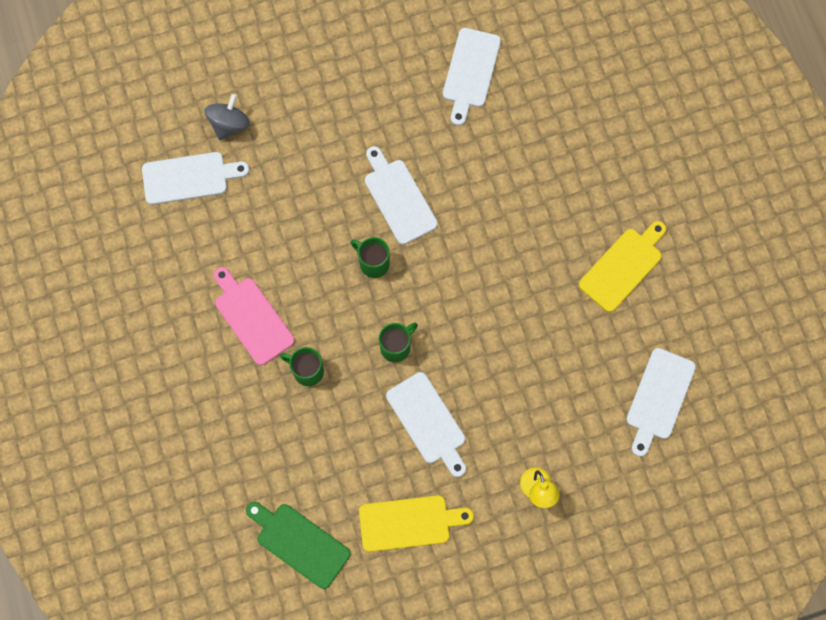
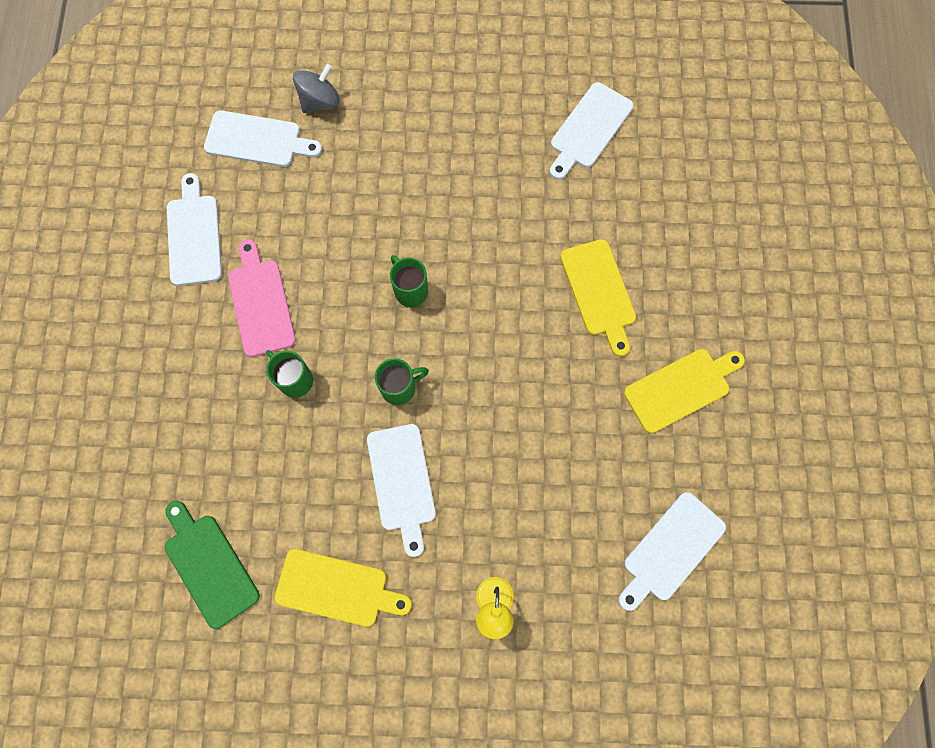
camera: 20 degrees right, 0 degrees up
(398, 198) = (463, 232): white cutting board -> white cutting board (194, 235)
(529, 210) = (599, 292): none -> yellow cutting board

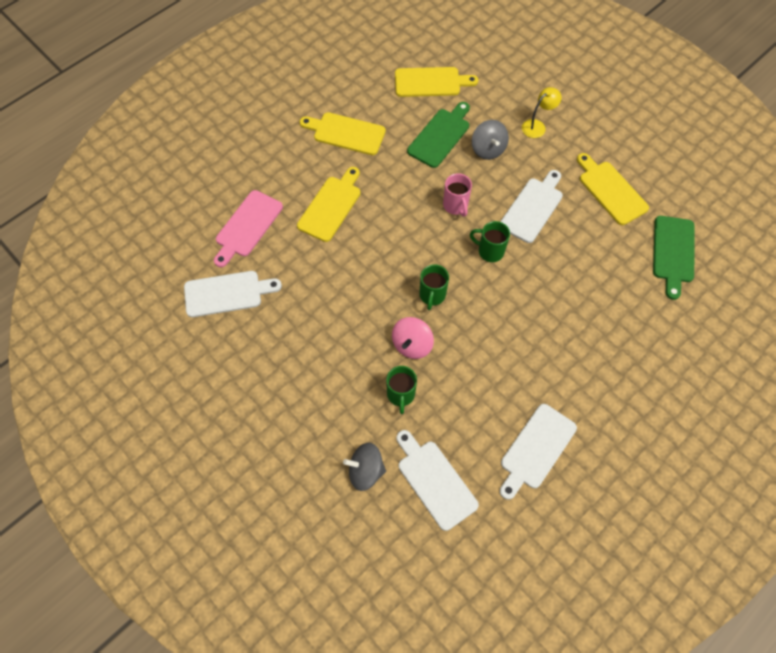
camera: 135 degrees left, 10 degrees down
(260, 303) = (529, 366): pink cutting board -> pink cutting board (247, 226)
(294, 379) = (546, 304): green mug -> green mug (401, 395)
(383, 229) = (412, 345): none -> pink spinning top
(481, 408) = (455, 206): none -> pink mug
(516, 514) = (488, 149): none -> grey spinning top
(584, 482) = (440, 136): none -> green cutting board
(670, 550) = (430, 82): white cutting board -> yellow cutting board

